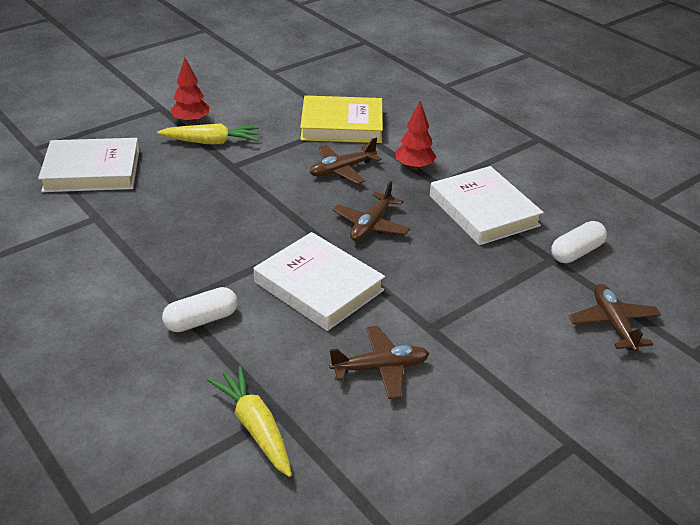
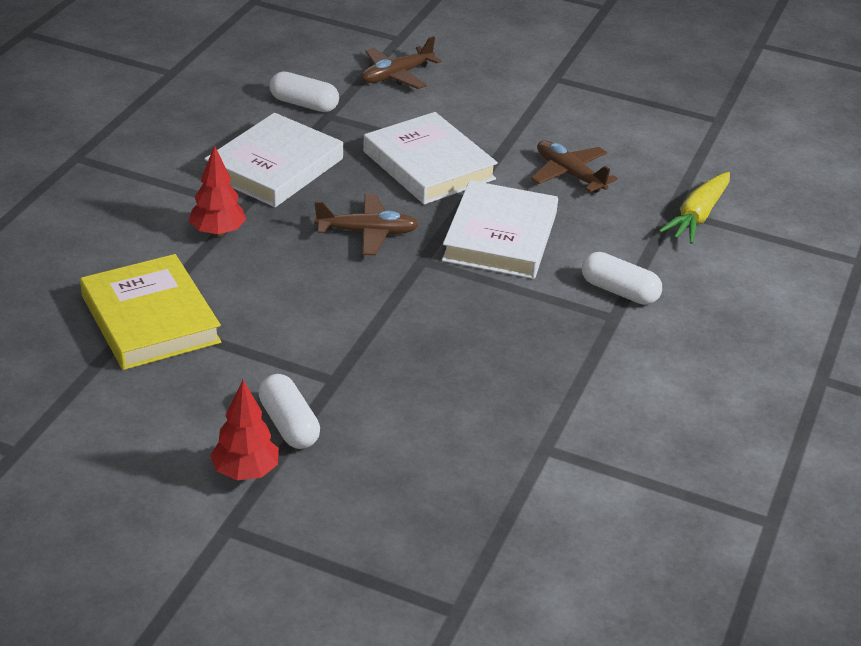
camera: 120 degrees left, 0 degrees up
(92, 171) = (455, 509): white book -> white book (429, 165)
(211, 142) = (289, 424): yellow carrot -> white capsule
(342, 170) = (269, 285): brown plane -> none

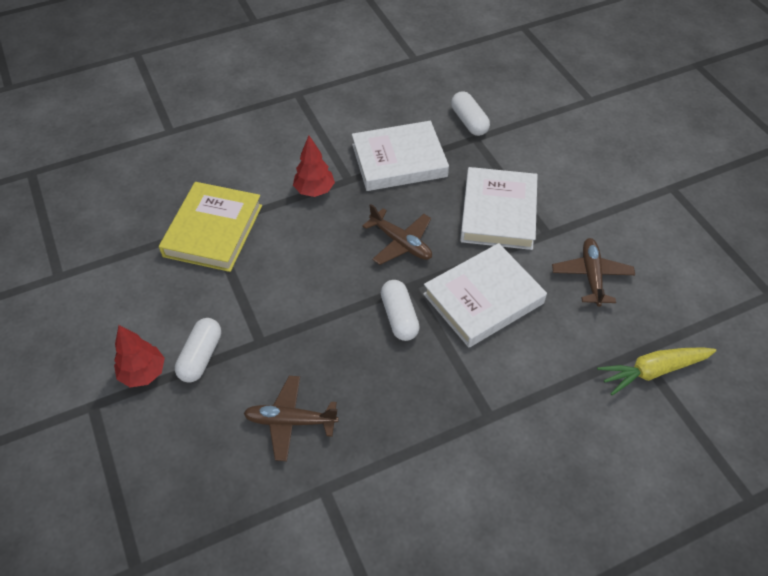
camera: 45 degrees right, 15 degrees up
(396, 75) = (555, 129): brown plane -> brown plane (290, 421)
(619, 291) = (518, 397): white capsule -> white capsule (399, 317)

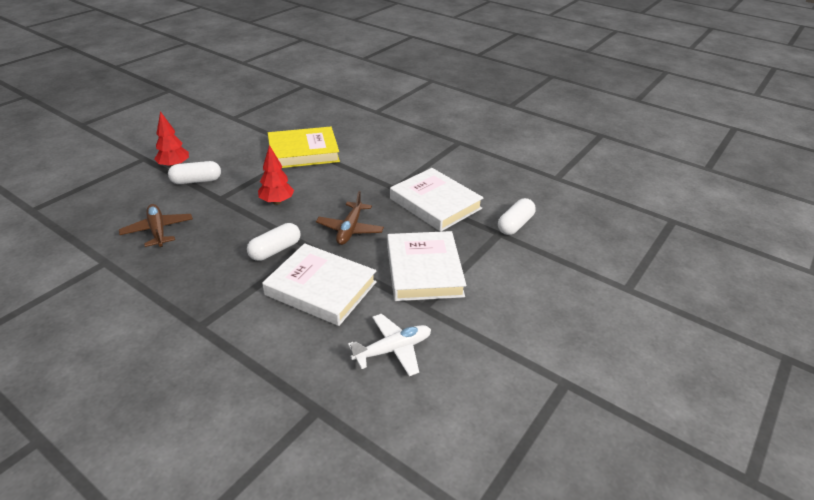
camera: 60 degrees right, 15 degrees down
(314, 190) = (371, 177): red tree -> red tree (277, 202)
(498, 212) = (424, 270): white book -> white book turned 75 degrees counterclockwise
(591, 276) = (393, 350): brown plane -> white plane
(653, 371) = (299, 427): yellow carrot -> none

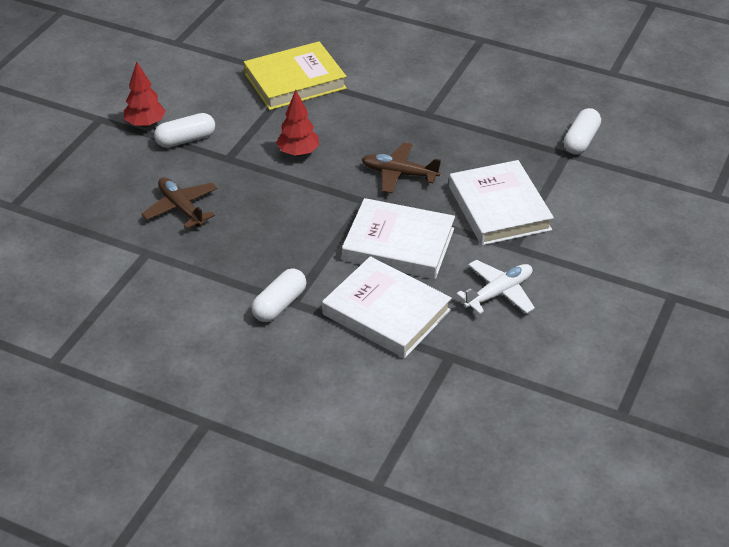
camera: 10 degrees left, 5 degrees up
(275, 250) = (328, 210): white capsule -> white capsule (279, 305)
(350, 229) = (399, 174): brown plane -> brown plane turned 105 degrees clockwise
(435, 203) = (483, 127): white book -> white book (386, 312)

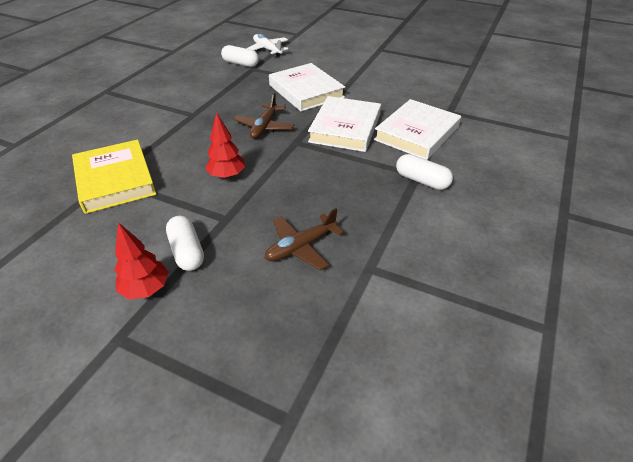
camera: 90 degrees left, 0 degrees up
(499, 208) = (306, 91): white book -> white book turned 75 degrees clockwise
(499, 293) = (388, 94): white plane -> white plane (267, 50)

